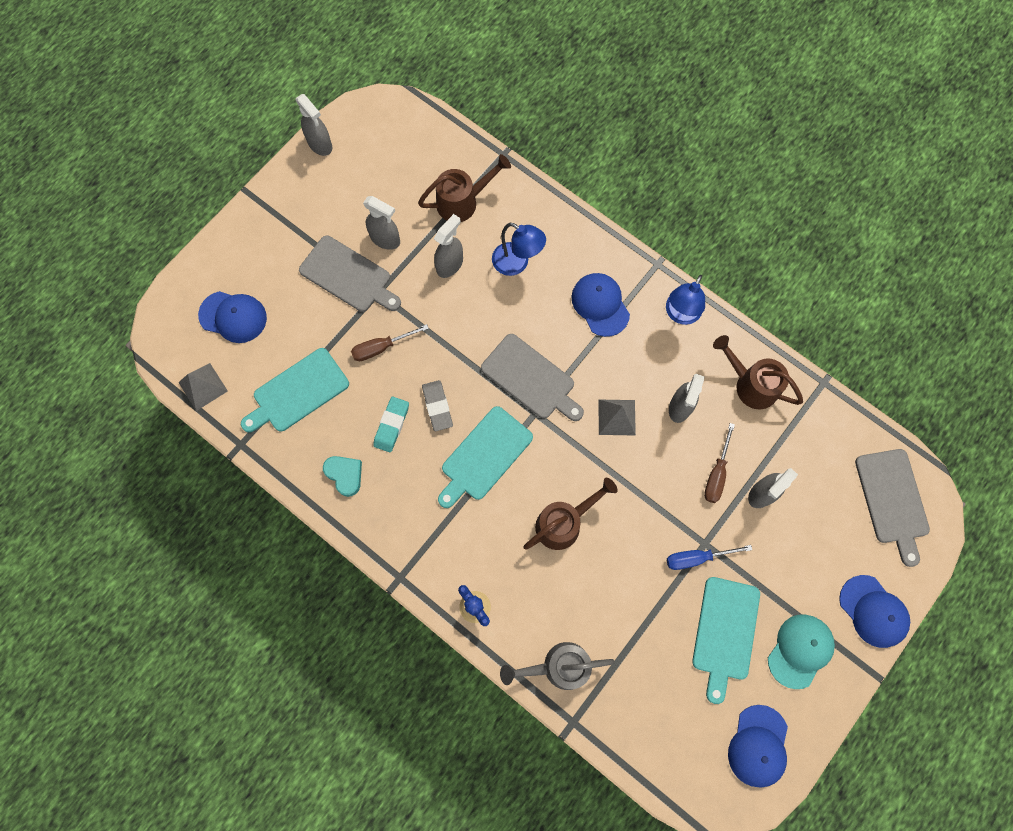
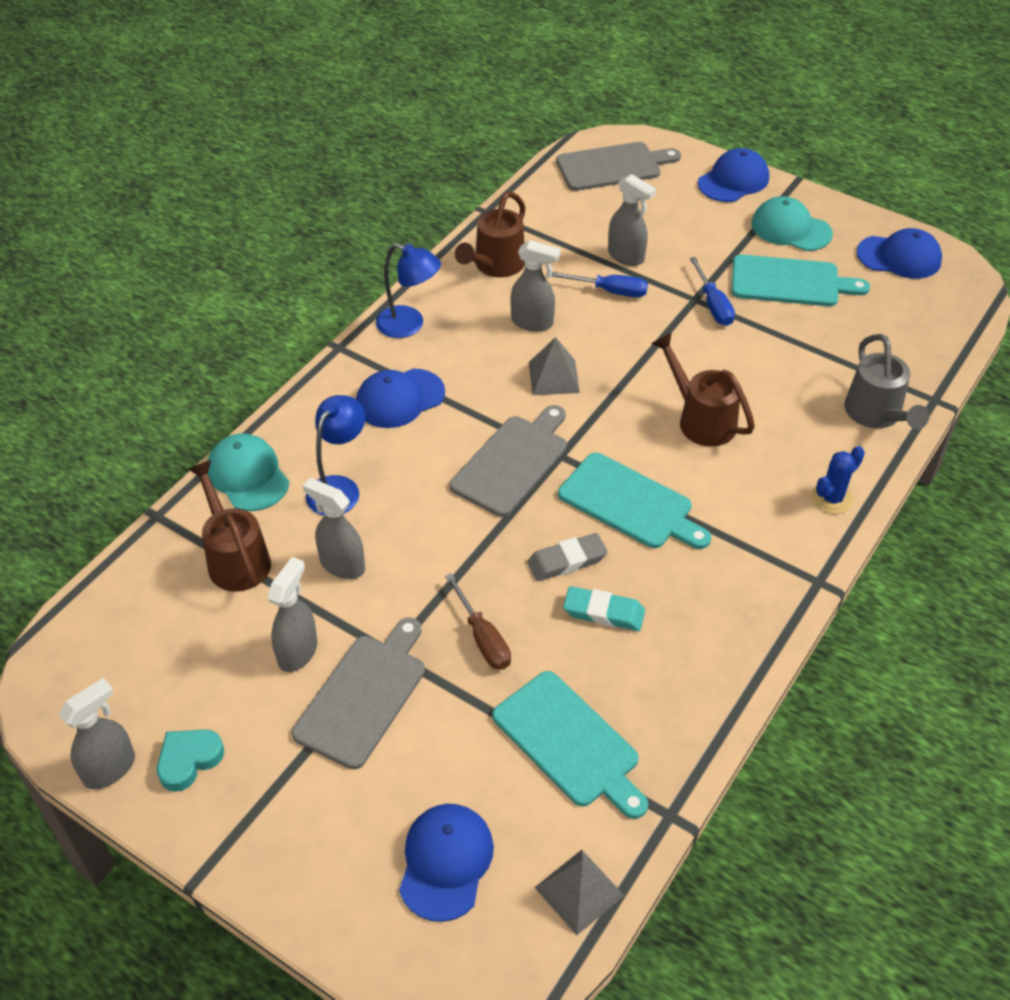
camera: 95 degrees left, 25 degrees down
(345, 475) = (689, 662): turquoise heart -> turquoise heart (189, 760)
(533, 206) = (248, 475): none -> turquoise cap
(716, 474) = (610, 291): brown screwdriver -> blue screwdriver

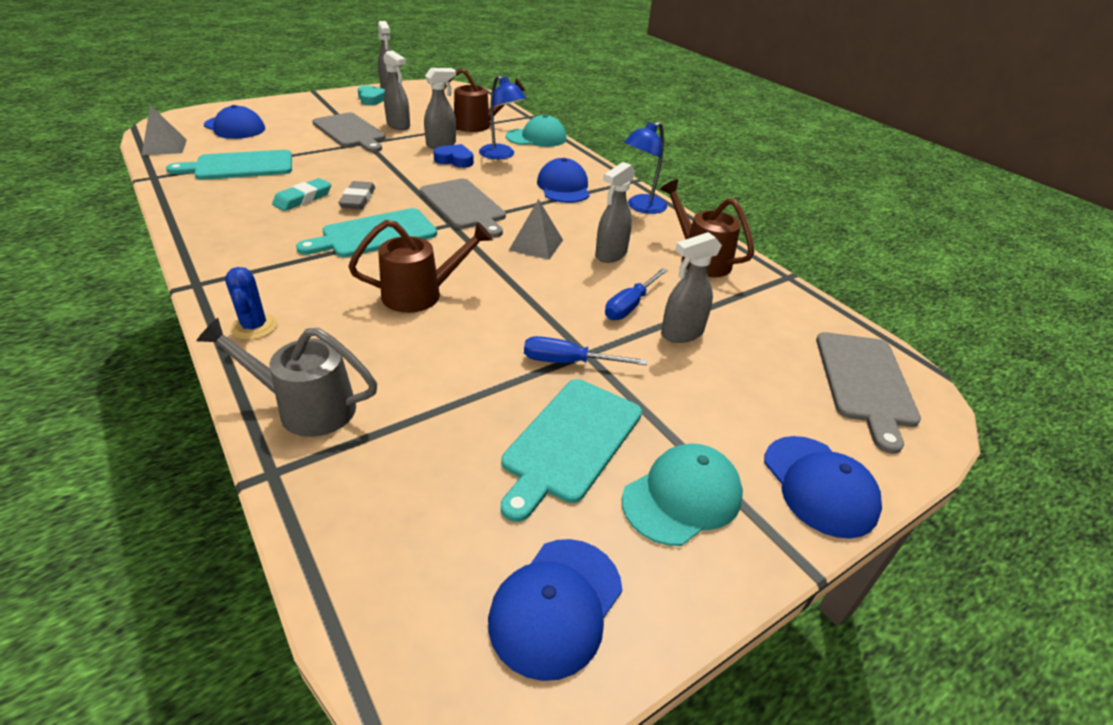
camera: 110 degrees right, 10 degrees down
(388, 526) = (455, 160): none -> blue heart
(483, 638) = (340, 164): brown screwdriver -> none

